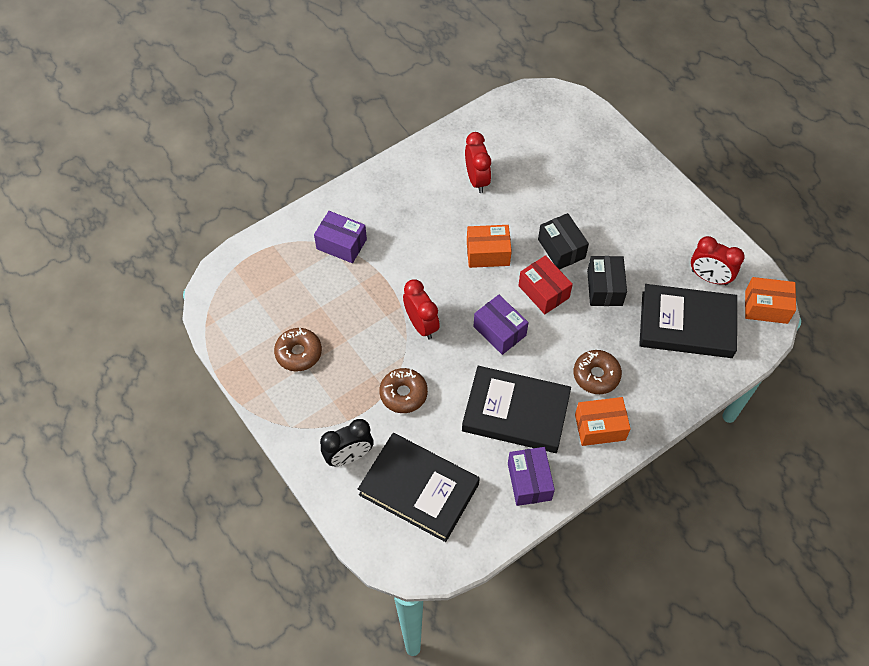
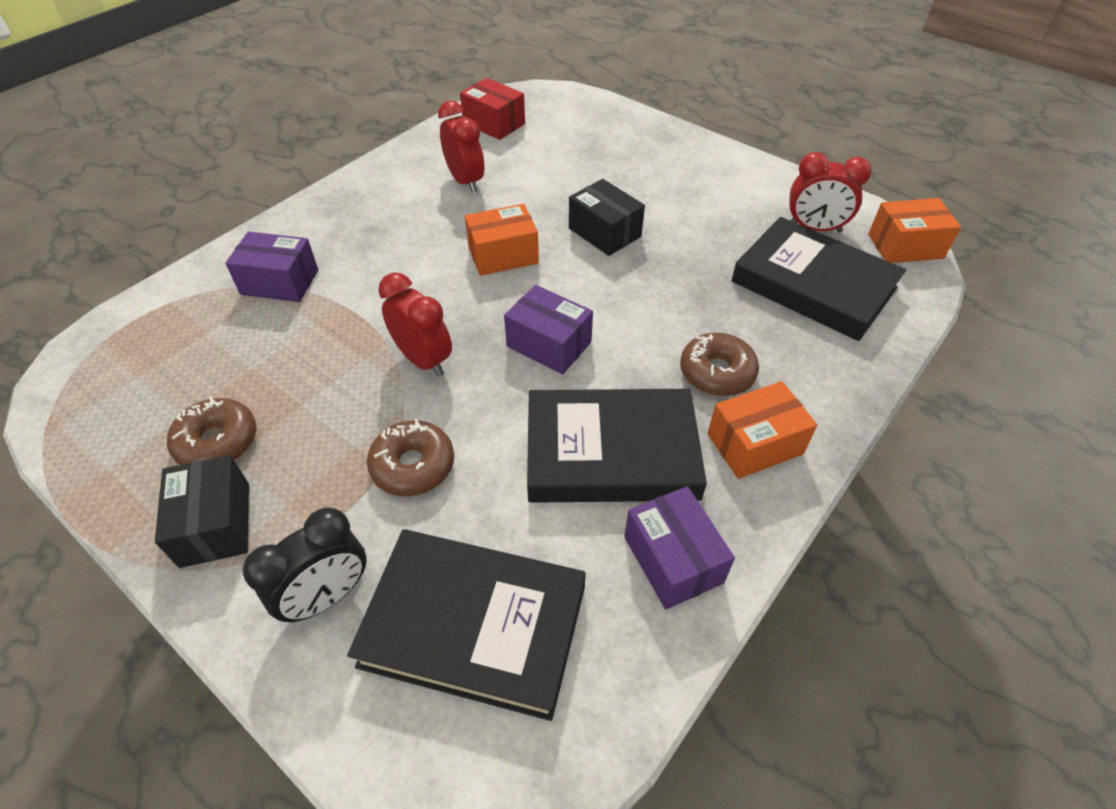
camera: 15 degrees left, 10 degrees down
(543, 291) = (598, 284): red box -> red box (494, 123)
(604, 288) = (682, 264): black box -> black box (215, 524)
(686, 324) = (813, 284): black book -> black book turned 45 degrees clockwise

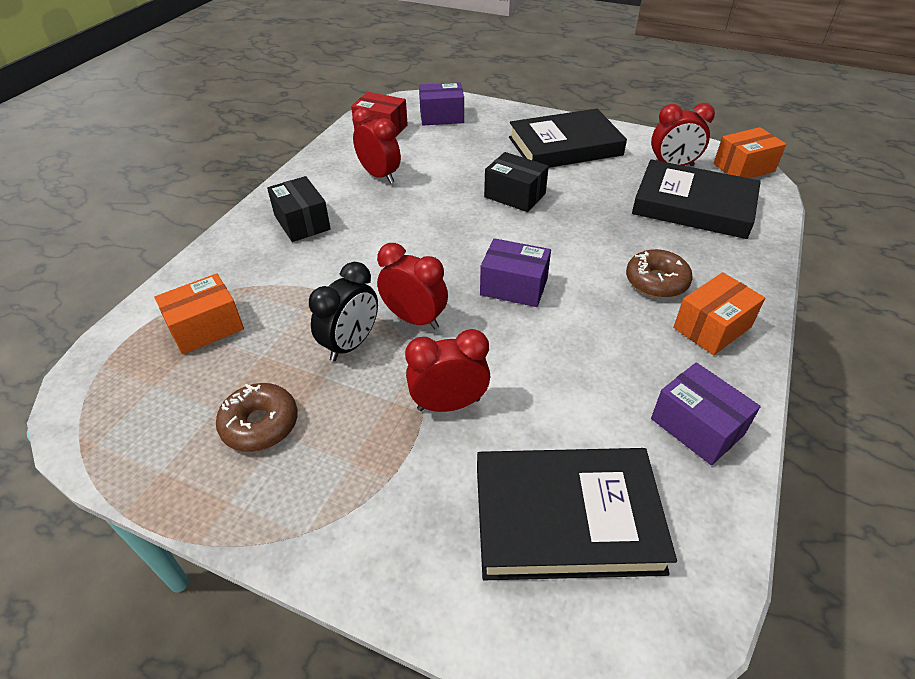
camera: 15 degrees left, 5 degrees down
(215, 524) = (293, 494): black box -> black box (302, 222)
(280, 282) = (253, 282): purple box -> purple box (441, 116)
(327, 596) = (427, 528): black clock -> black clock (351, 344)
(413, 466) = (448, 404): brown donut -> red clock
(503, 255) = (440, 226): orange box -> orange box (206, 327)
(611, 452) = (606, 357): black book -> black book (565, 146)

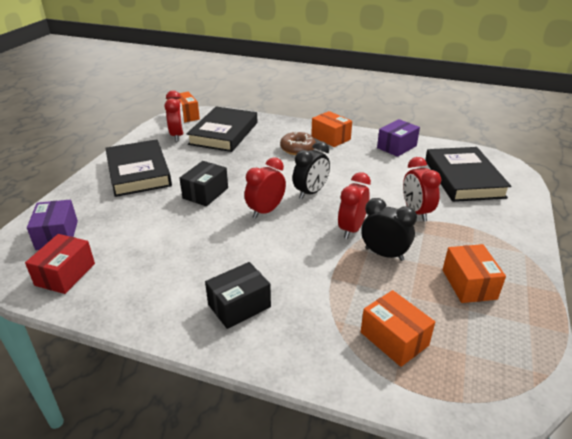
camera: 95 degrees left, 10 degrees down
(260, 424) = (469, 284): brown donut -> orange box
(379, 175) = (163, 265): red clock -> red clock (266, 211)
(514, 287) = (311, 192): purple box -> black clock

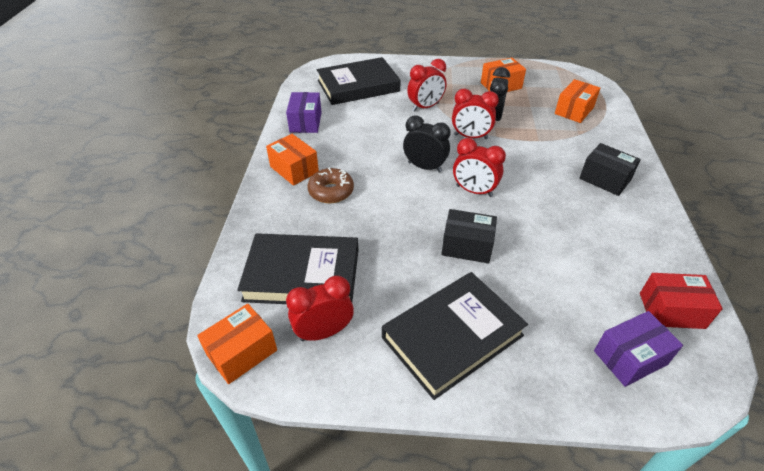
camera: 105 degrees left, 10 degrees up
(330, 138) = (294, 169): orange box -> orange box turned 75 degrees counterclockwise
(396, 147) = (305, 122): purple box -> purple box turned 60 degrees clockwise

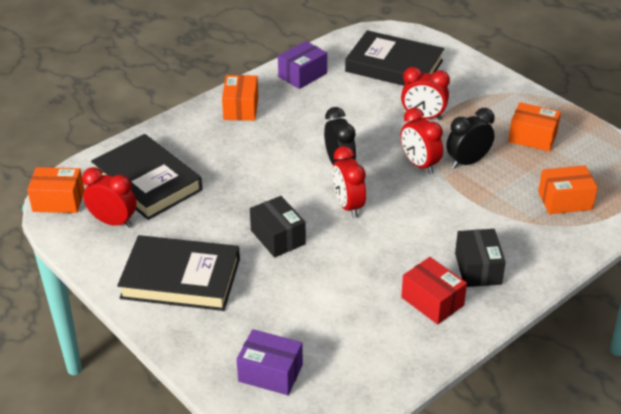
camera: 45 degrees right, 5 degrees down
(331, 191) = (243, 140): brown donut -> none
(671, 310) = (352, 376): red box -> red box (432, 301)

